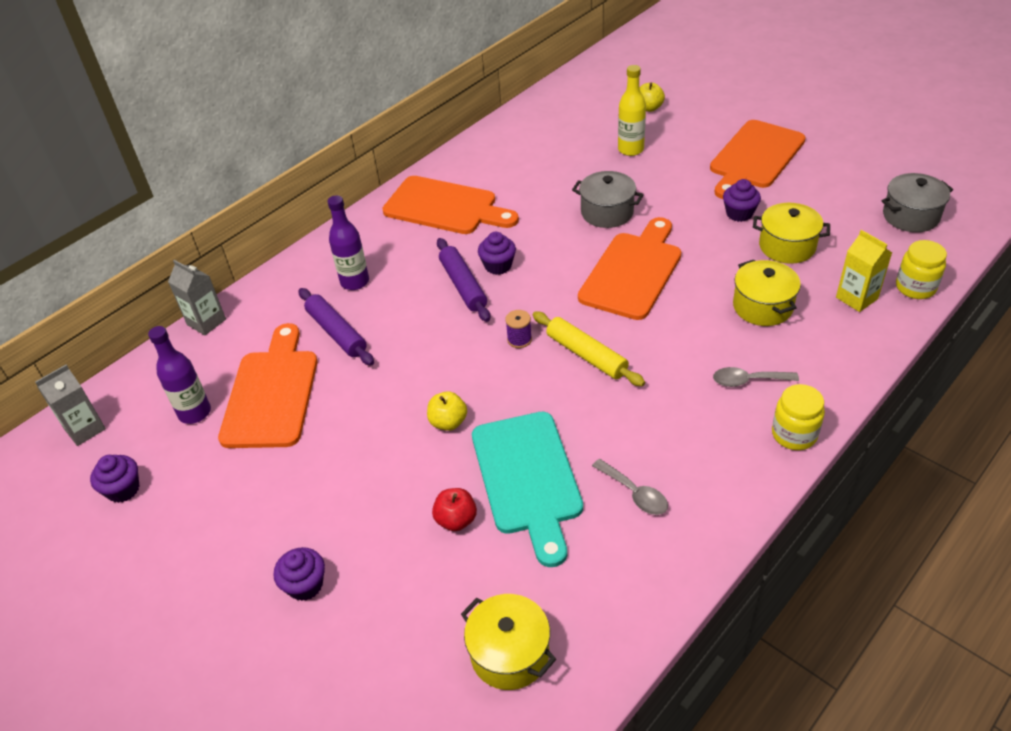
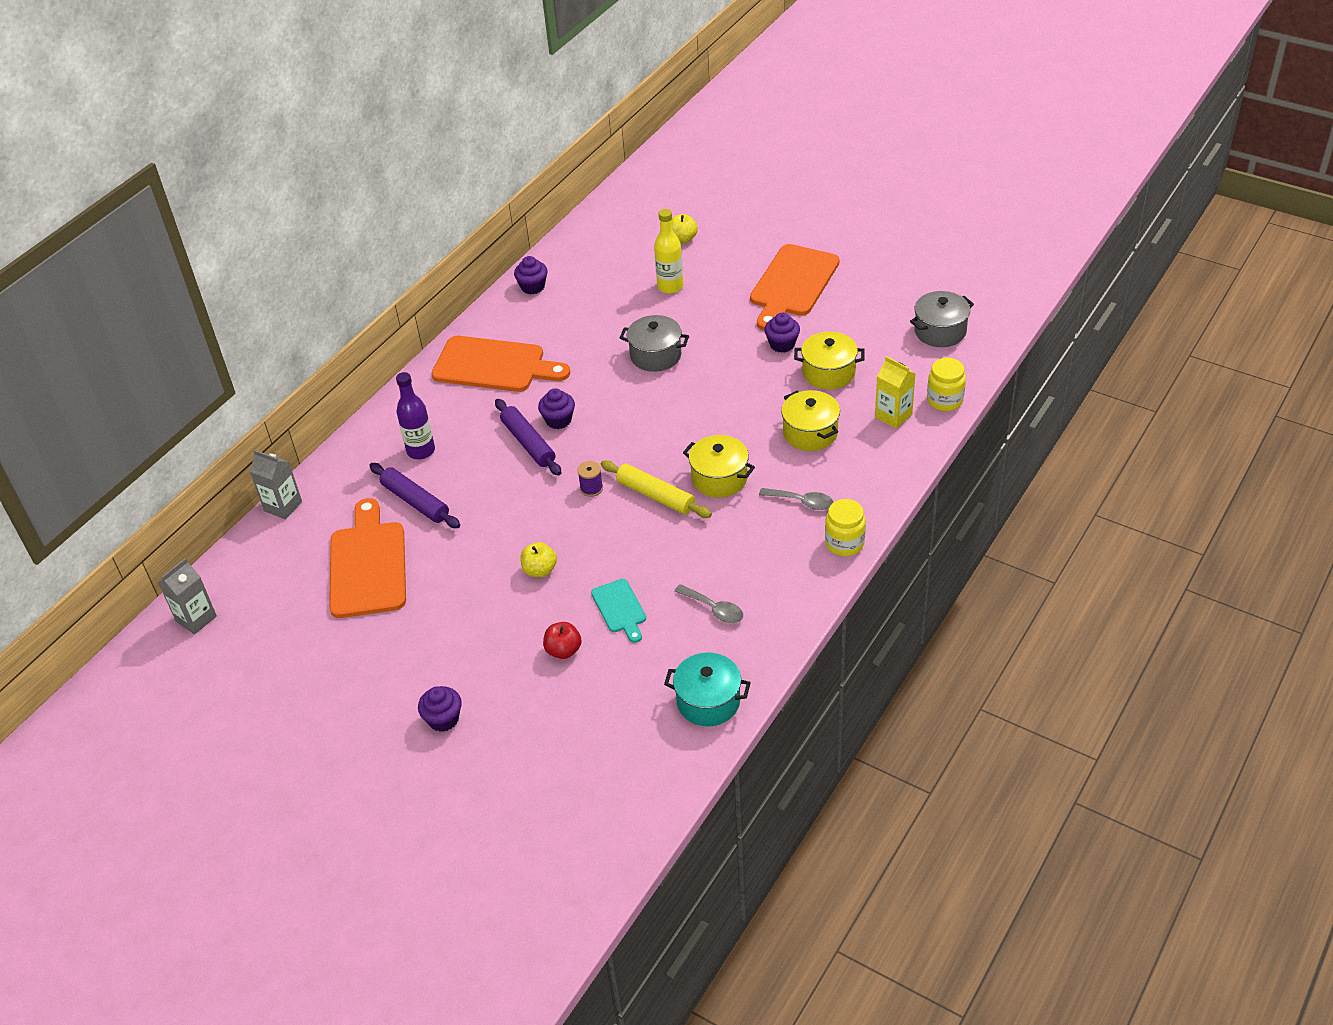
camera: 10 degrees left, 0 degrees up
(123, 489) = (253, 665): purple cupcake -> purple cupcake (533, 287)
(195, 413) = (299, 591): purple bottle -> none
(510, 654) = (628, 745): yellow pot -> yellow pot (719, 478)
(528, 478) = (620, 608): turquoise cutting board -> turquoise cutting board, size x0.51
(614, 610) = (708, 701): none -> turquoise pot
(633, 272) = (688, 412): orange cutting board -> none
(748, 381) = (802, 502): grey spoon -> grey spoon turned 150 degrees counterclockwise

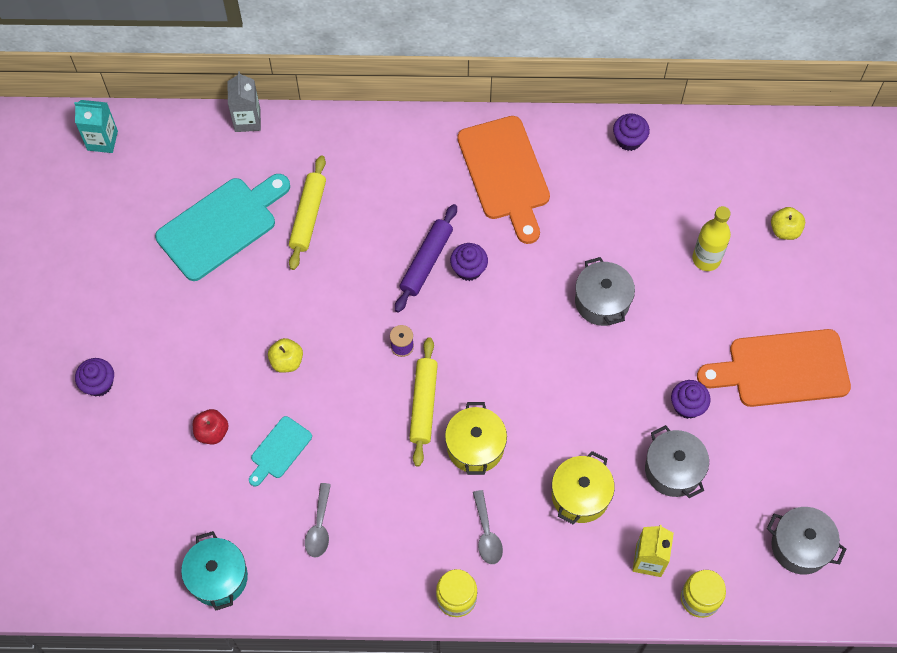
camera: 55 degrees right, 20 degrees up
(196, 619) = (102, 140): grey carton -> turquoise carton
(368, 565) = (221, 226): orange cutting board -> turquoise cutting board
(415, 501) = (308, 216): purple rolling pin -> yellow rolling pin
(421, 451) = (367, 182): purple bottle -> none
(828, 373) = (673, 470): yellow pot -> grey pot

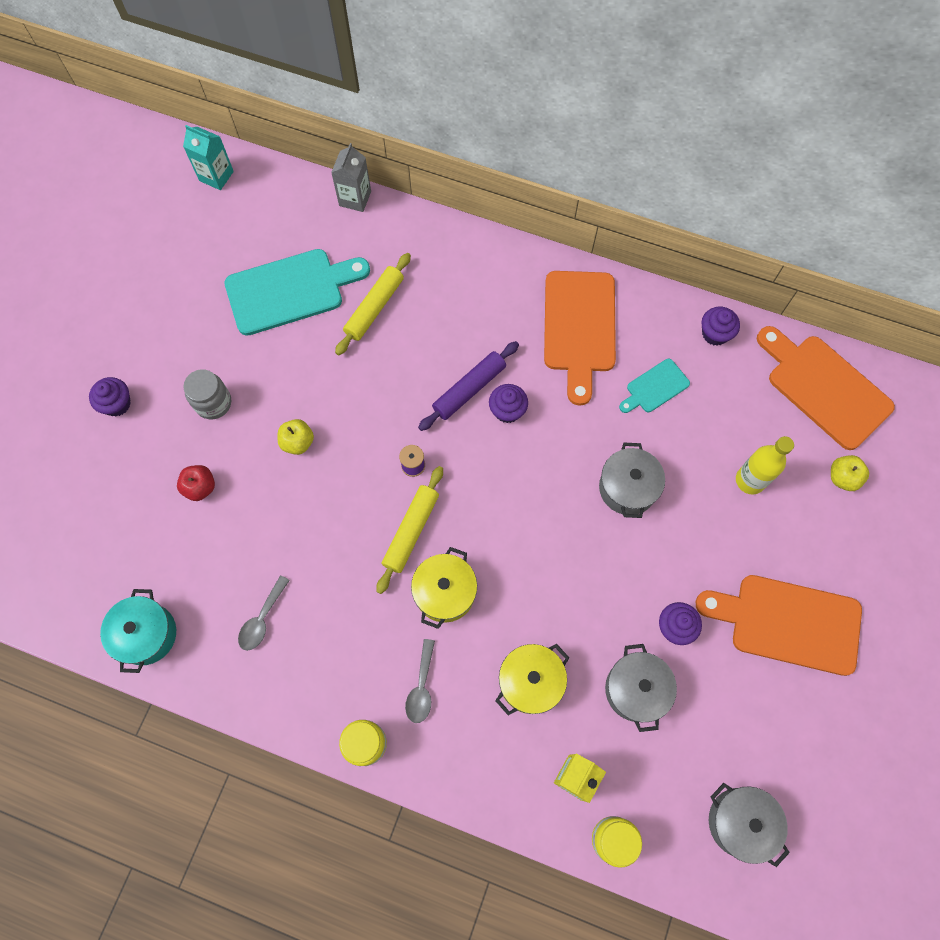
camera: 20 degrees right, 5 degrees up
(191, 352) = (213, 403): none -> grey jar
(279, 450) = (255, 528): turquoise cutting board -> turquoise cutting board (655, 387)
(741, 157) = (824, 388): none -> orange cutting board

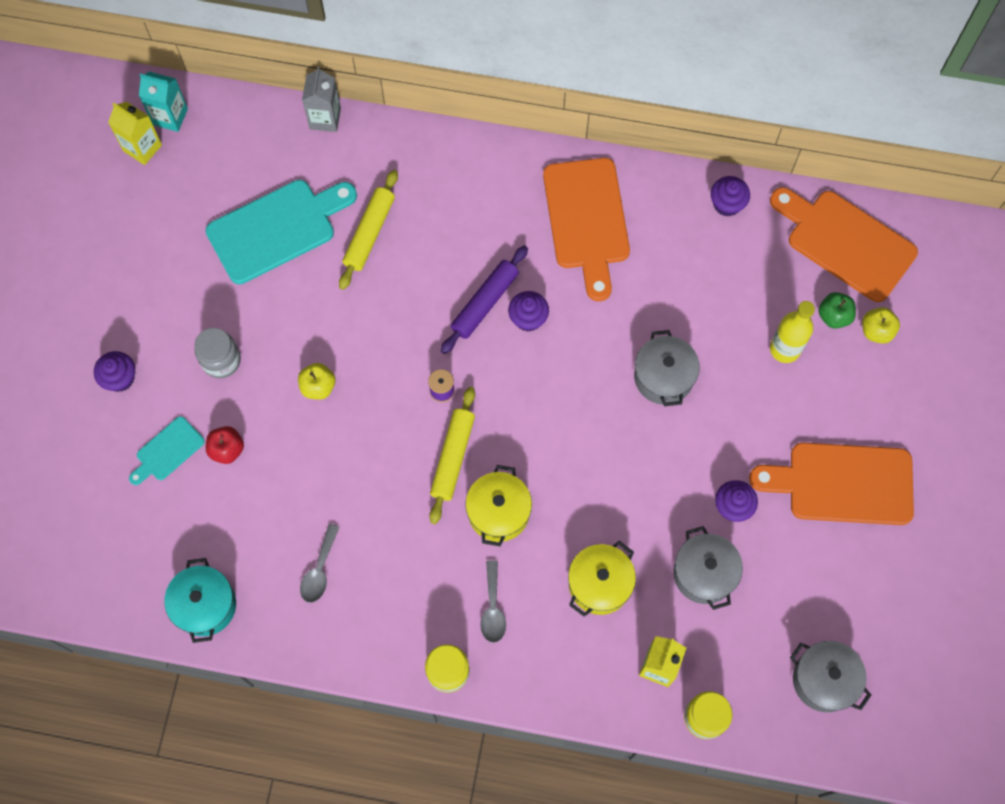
camera: 10 degrees left, 0 degrees up
(185, 199) = (142, 148): none -> yellow carton
(655, 387) = (675, 270): turquoise cutting board -> turquoise cutting board (167, 451)
(803, 456) = (834, 316): none -> green apple

